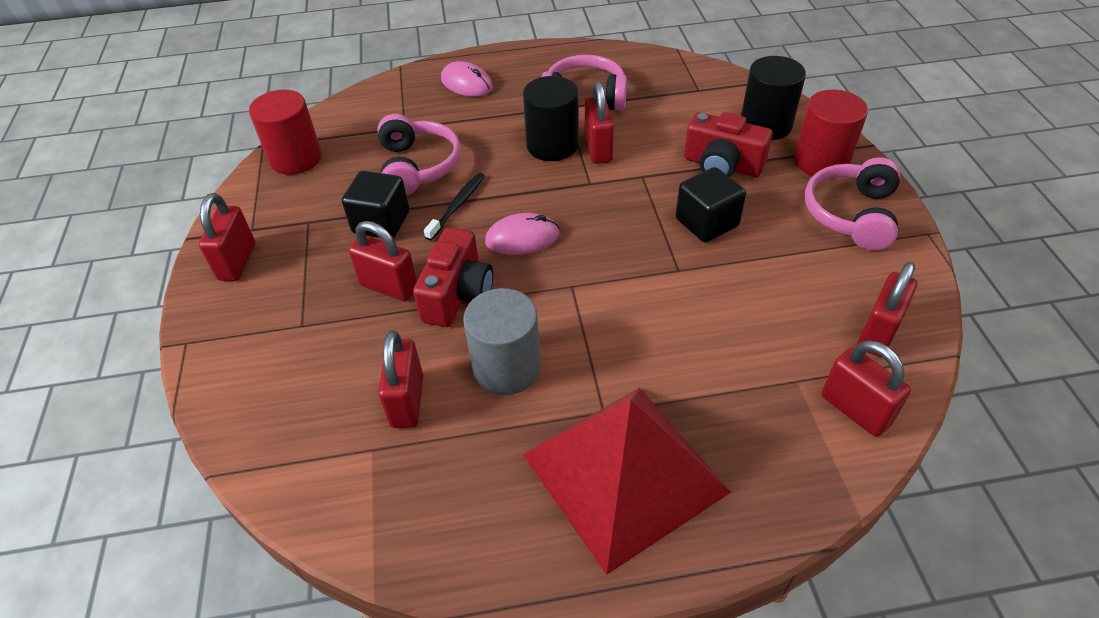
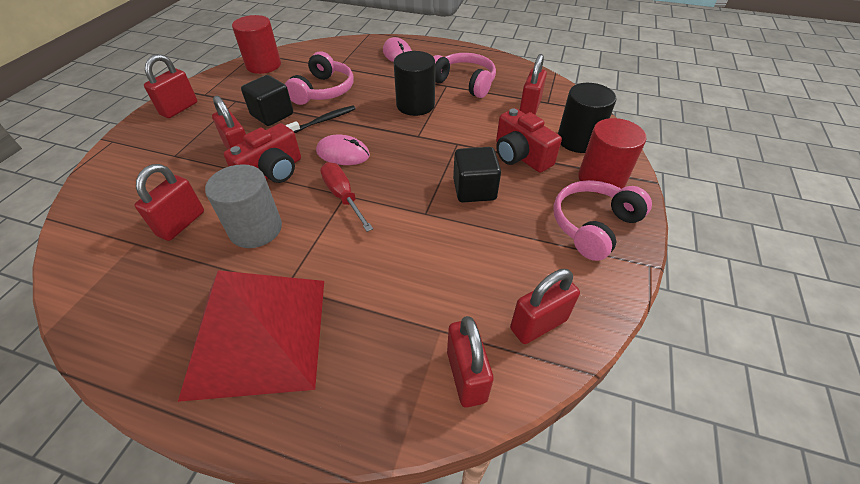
camera: 25 degrees right, 0 degrees up
(571, 288) = (343, 196): none -> red screwdriver
(598, 149) = (443, 117): red padlock -> red padlock (529, 109)

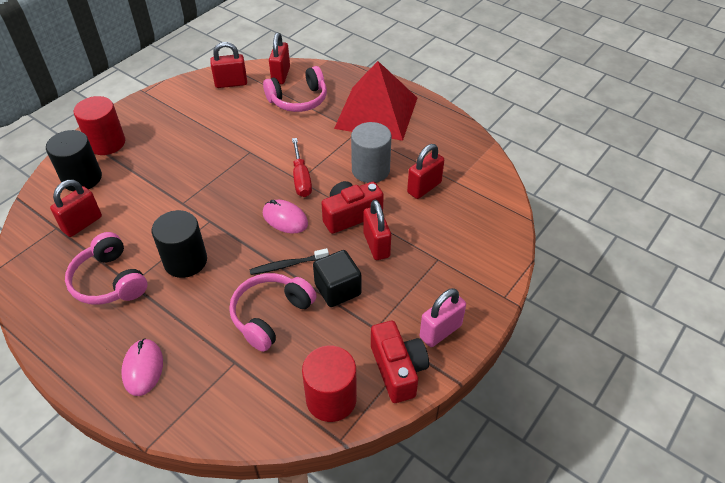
camera: 160 degrees left, 0 degrees up
(179, 109) = (440, 331): red padlock -> pink padlock
(474, 189) = (203, 159): black cube -> none
(520, 156) = (143, 177): red camera -> red camera (398, 369)
(593, 225) = (150, 117): pink headphones -> pink headphones (298, 100)

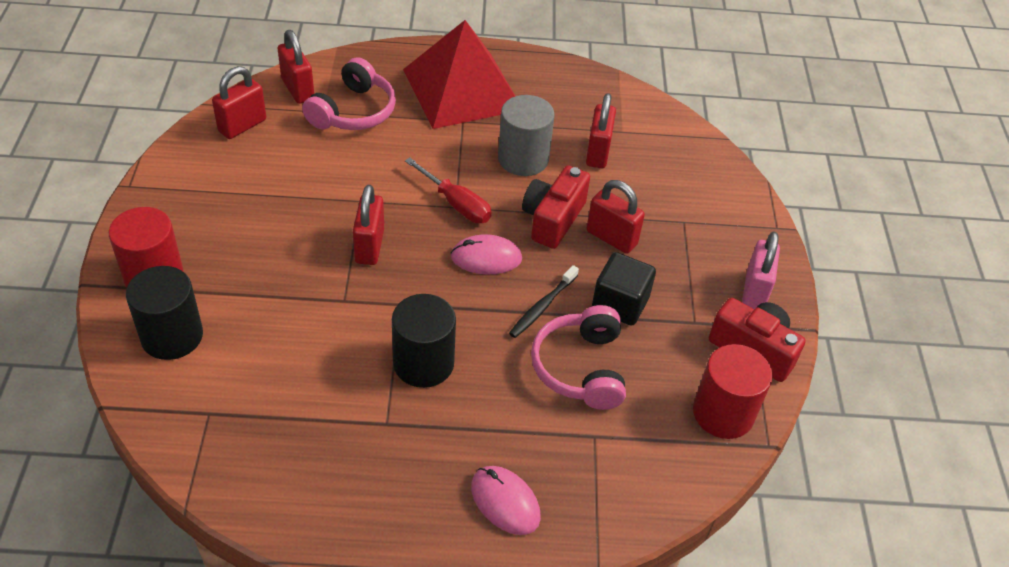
camera: 40 degrees left, 0 degrees up
(82, 224) = (240, 390): red padlock -> red padlock (369, 246)
(109, 281) = (356, 435): pink headphones -> none

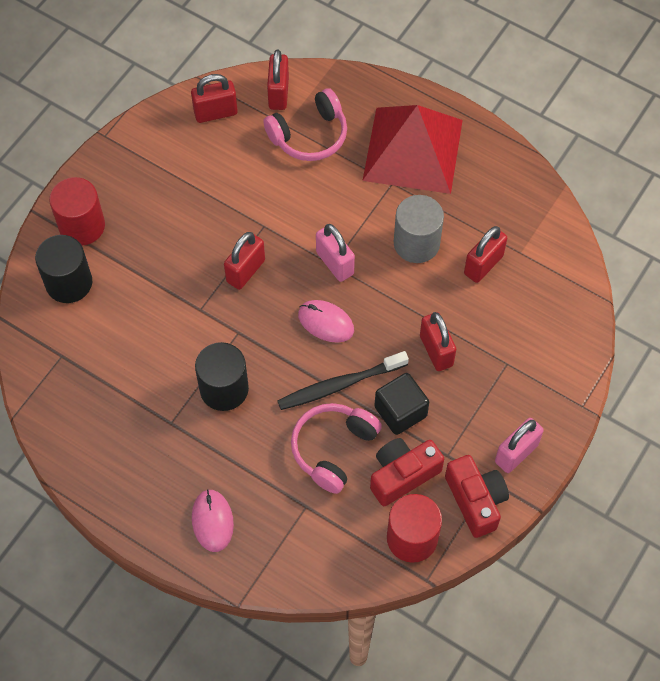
camera: 35 degrees right, 15 degrees up
(457, 204) = (335, 263): red screwdriver -> pink padlock
(542, 306) = (340, 385): black toothbrush -> black toothbrush, size x1.53
(553, 219) = (401, 312): red camera -> red camera (402, 475)

